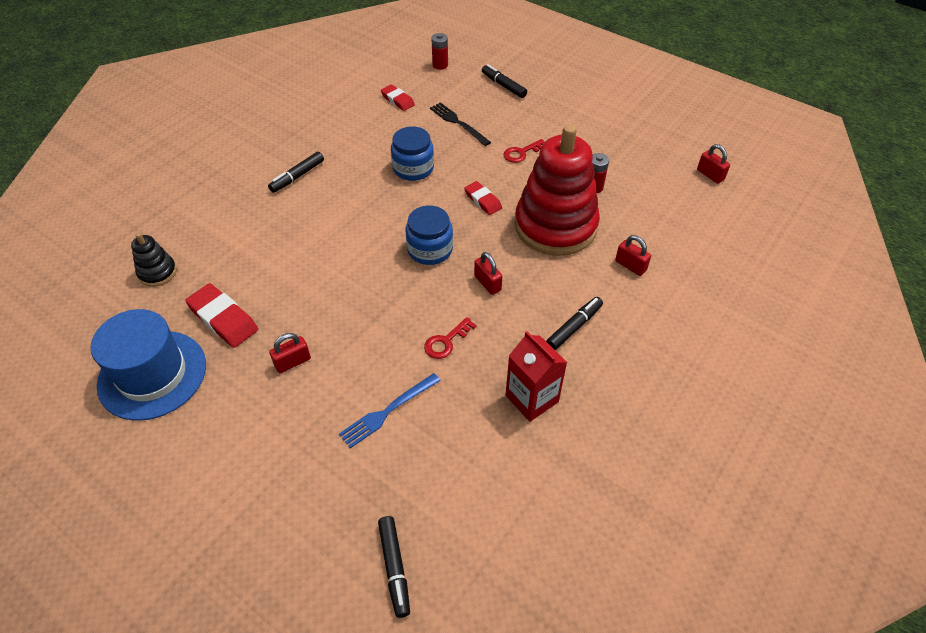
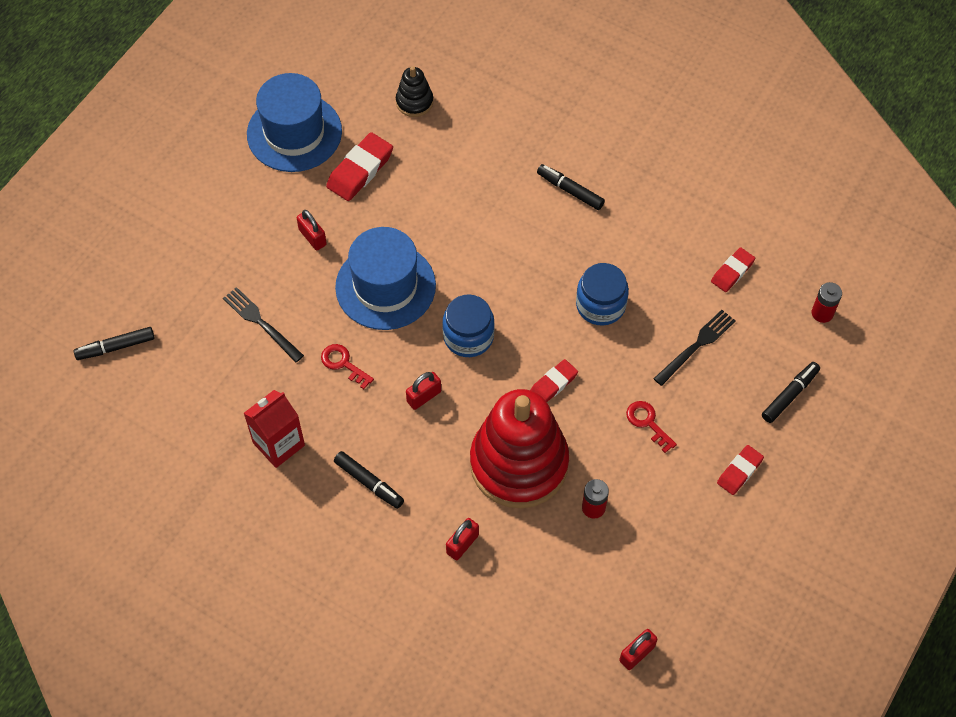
camera: 85 degrees right, 10 degrees up
(365, 305) = (385, 286): none -> blue hat
(387, 411) = (261, 323): blue fork -> black fork
(563, 113) = (739, 471): none -> red eraser

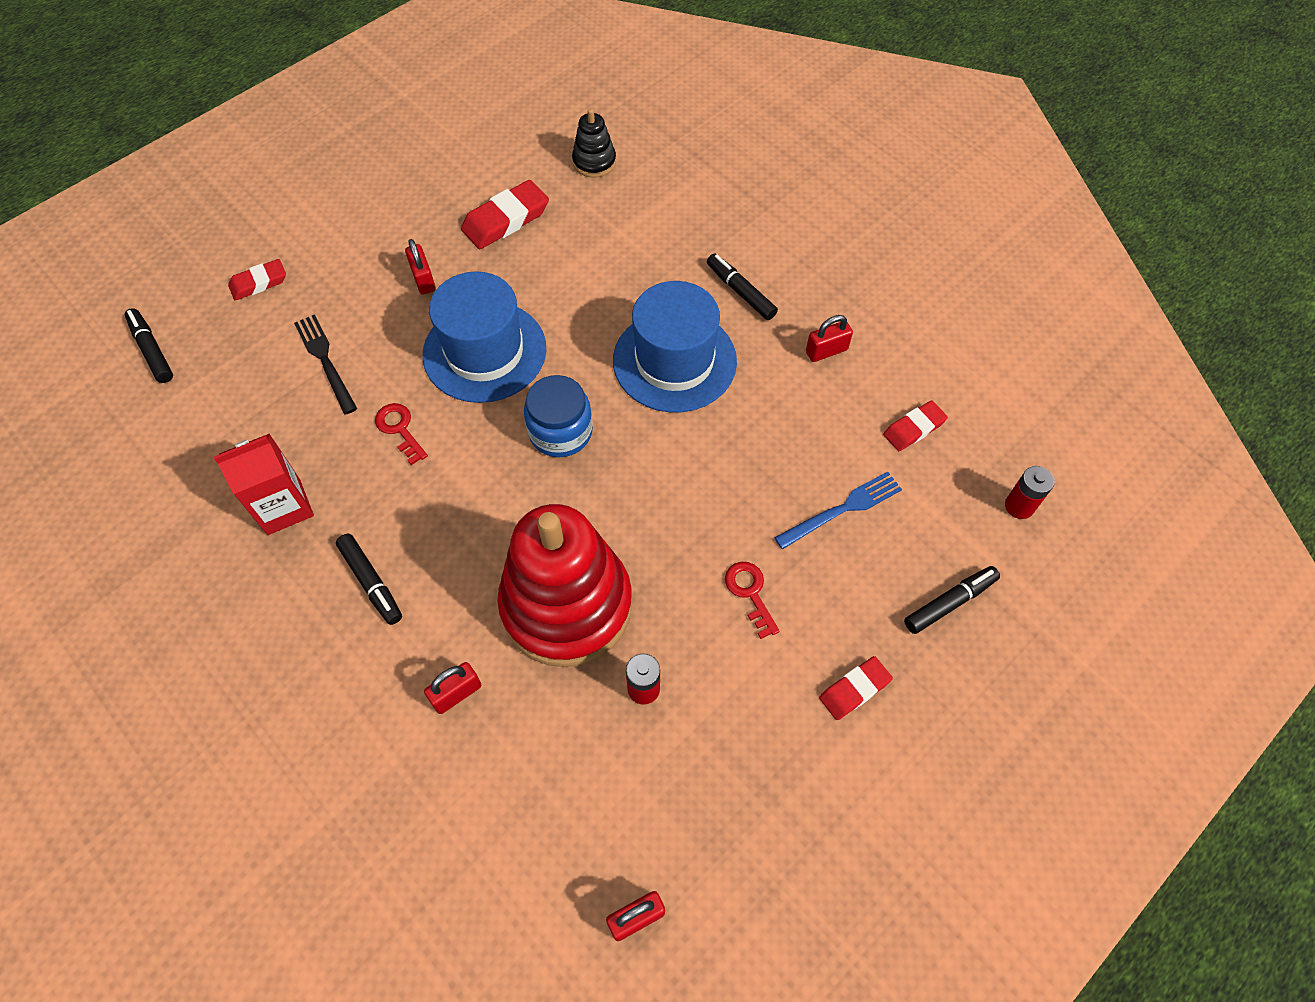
camera: 15 degrees right, 0 degrees up
(116, 347) = (152, 350): black marker -> black marker turned 60 degrees clockwise
(294, 133) = (449, 167): blue hat -> blue hat (674, 361)
(424, 396) = (480, 491): red padlock -> red padlock (826, 351)
(553, 384) = (645, 514): red eraser -> red eraser (259, 283)
(600, 305) = (735, 431): blue jar -> none
(696, 346) = (842, 509): black fork -> blue fork

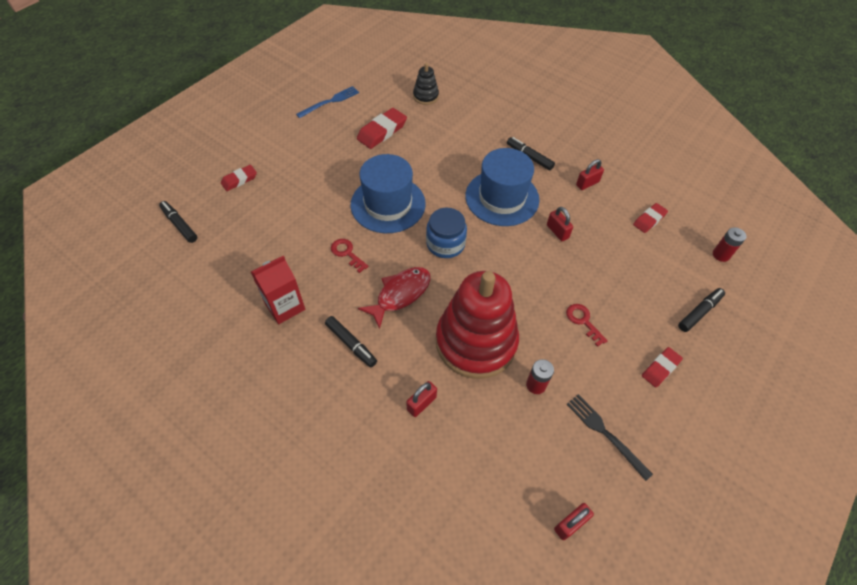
camera: 10 degrees left, 5 degrees down
(325, 360) = (291, 219): black fork -> black fork (605, 433)
(423, 279) = (340, 168): red padlock -> red padlock (557, 231)
(467, 509) = (400, 294): none -> red fish
(842, 509) = (622, 268): blue fork -> blue fork (330, 102)

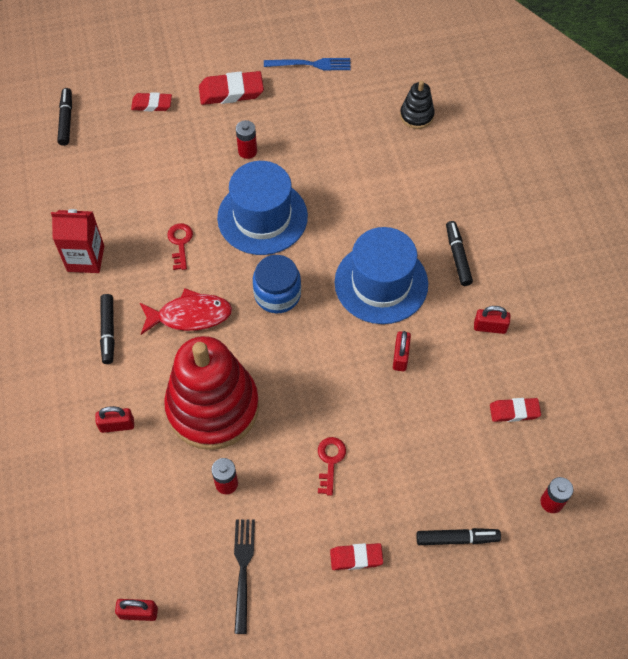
camera: 40 degrees right, 5 degrees up
(338, 172) = (247, 151): none -> red battery
(382, 131) = (331, 131): red eraser -> red eraser (231, 92)

